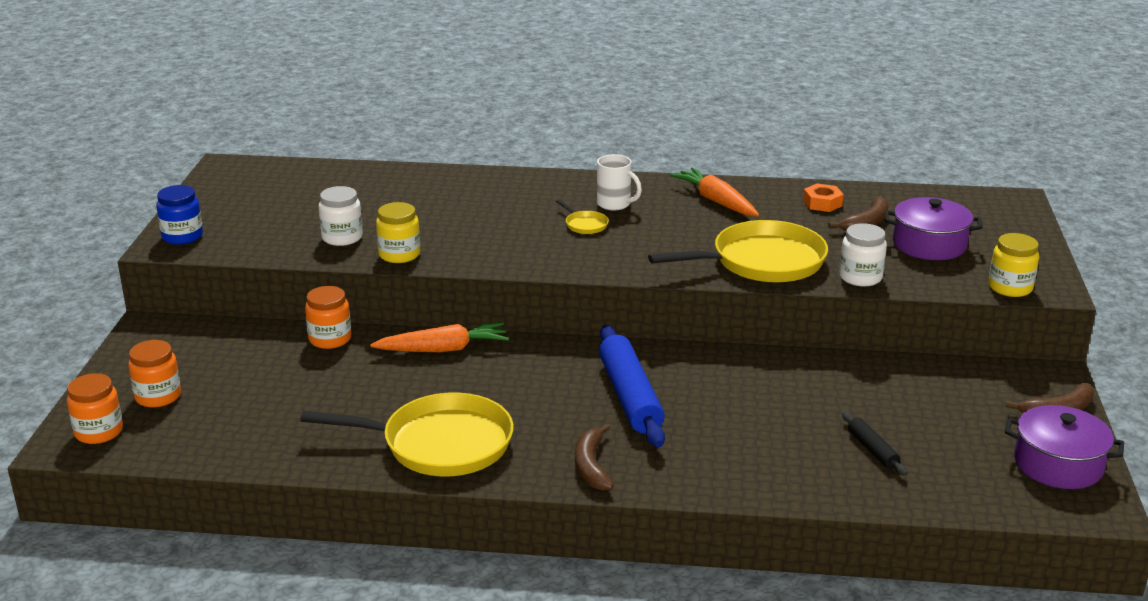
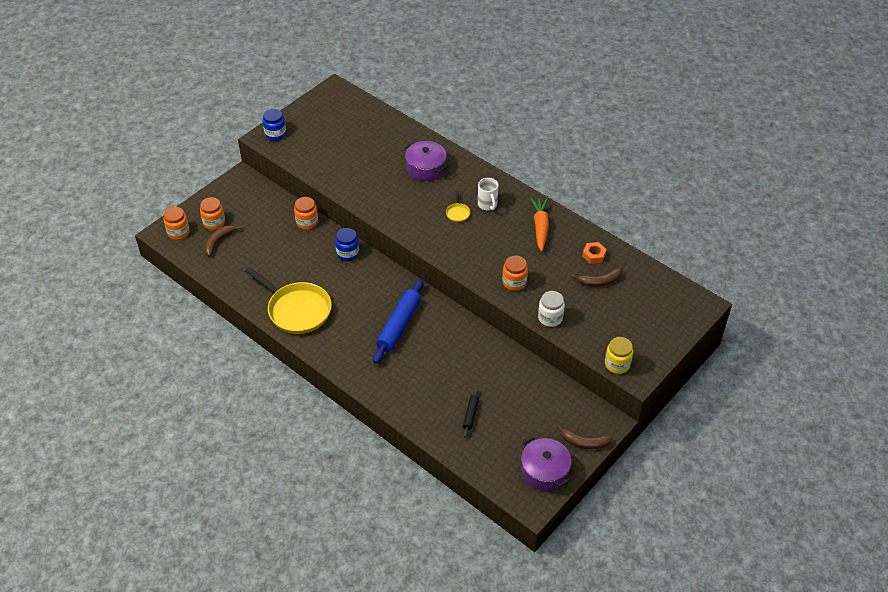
camera: 35 degrees right, 20 degrees up
(342, 238) = (340, 168): white jar -> none
(399, 255) = (354, 193): yellow jar -> none
(443, 349) = (348, 253): orange carrot -> blue jar
(591, 466) = (344, 356): brown banana -> brown banana (218, 242)
(762, 262) = (514, 282): yellow pan -> orange jar
(929, 244) = (613, 313): purple pot -> purple pot (425, 168)

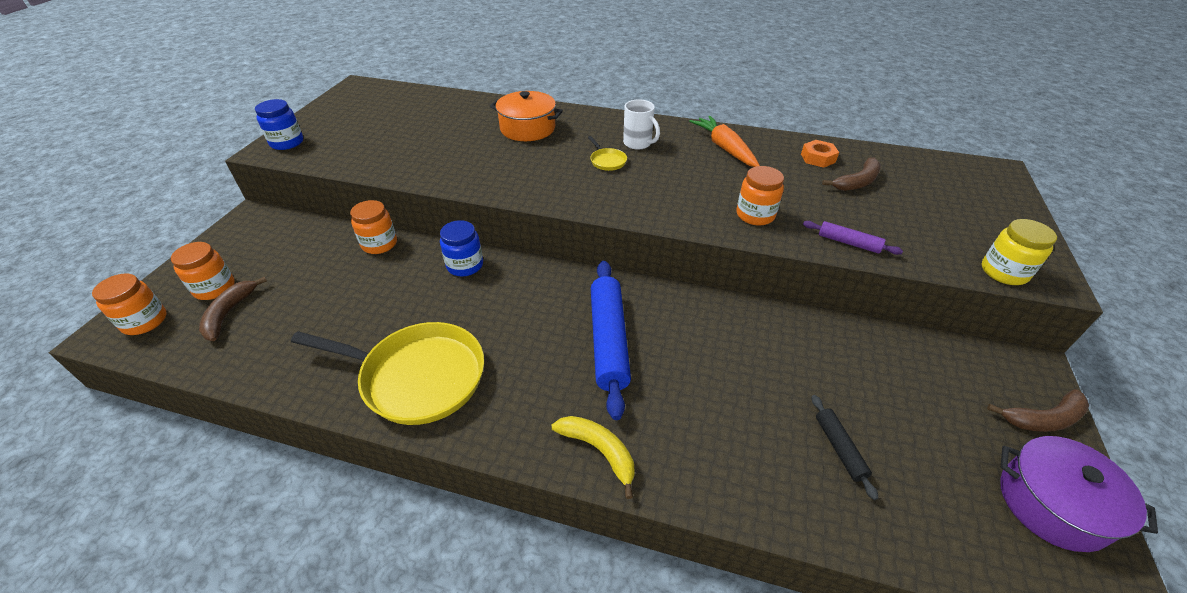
camera: 25 degrees left, 5 degrees down
(361, 374) = (599, 451): none -> yellow banana
(425, 168) = (527, 128): purple pot -> orange pot
(550, 318) = (848, 243): white jar -> purple rolling pin

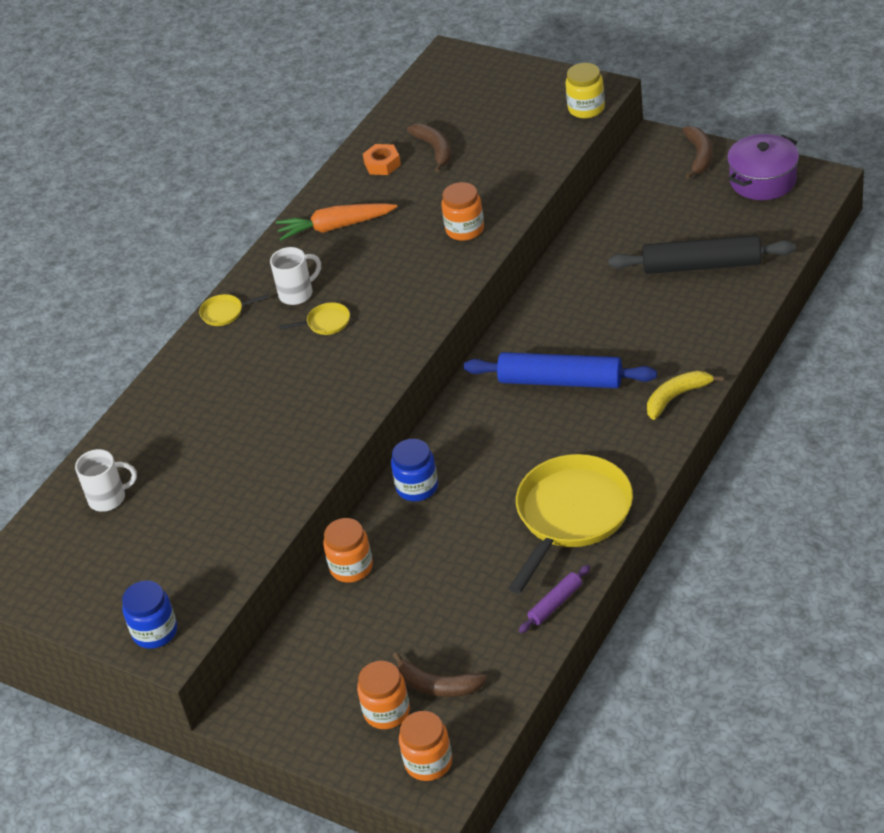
camera: 70 degrees left, 0 degrees up
(420, 107) = (109, 498): none -> white mug
(527, 128) = (219, 388): orange pot -> none
(609, 118) = (225, 313): none -> yellow pan
(839, 448) = (702, 265): black rolling pin -> black rolling pin, size x2.05
(848, 243) = (524, 181): purple rolling pin -> purple rolling pin (555, 604)

